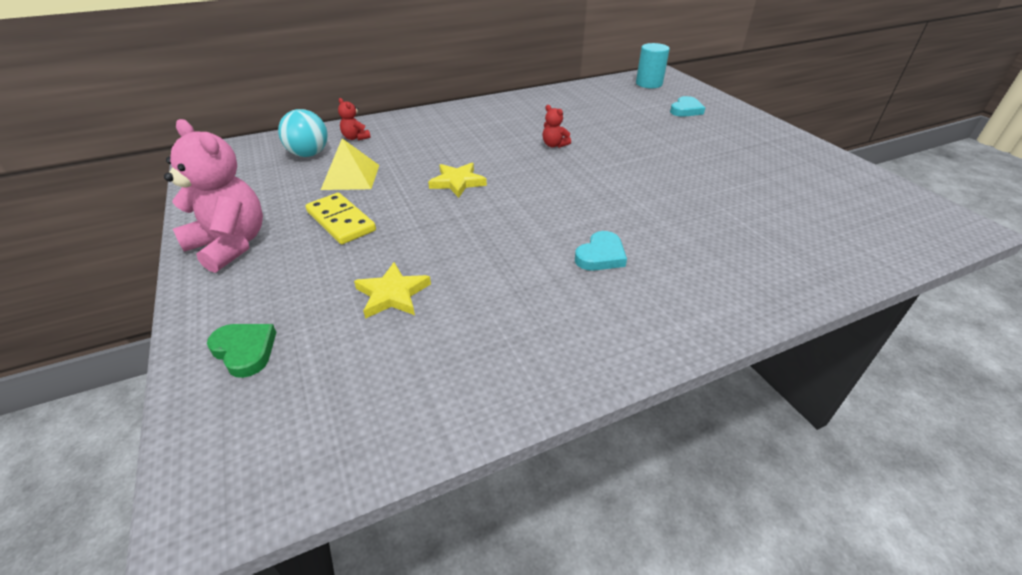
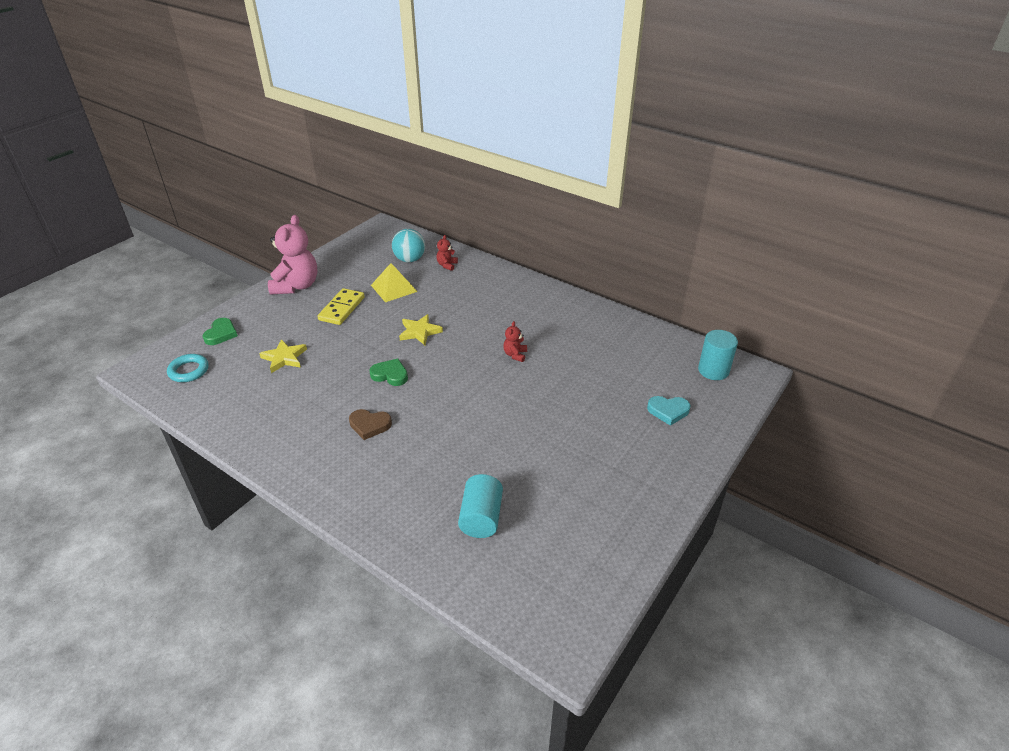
camera: 60 degrees right, 0 degrees up
(303, 416) = (189, 371): none -> turquoise ring
(517, 219) = (390, 375): none -> green heart
(600, 255) = (369, 425): turquoise heart -> brown heart
(788, 223) = (481, 517): none -> turquoise cylinder

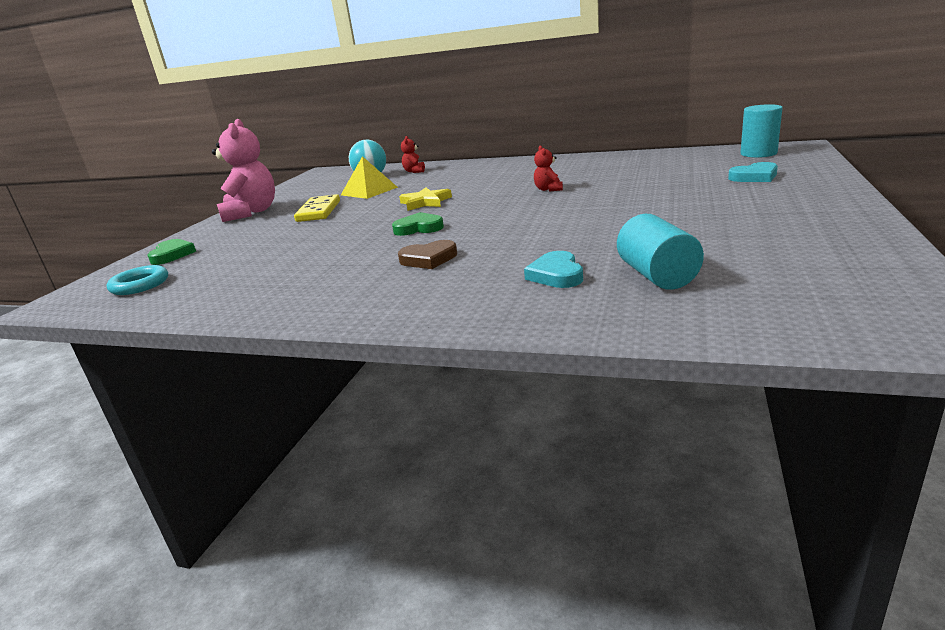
camera: 15 degrees left, 15 degrees down
(284, 358) = (271, 249): yellow star -> none
(428, 486) = (556, 275): none -> turquoise heart

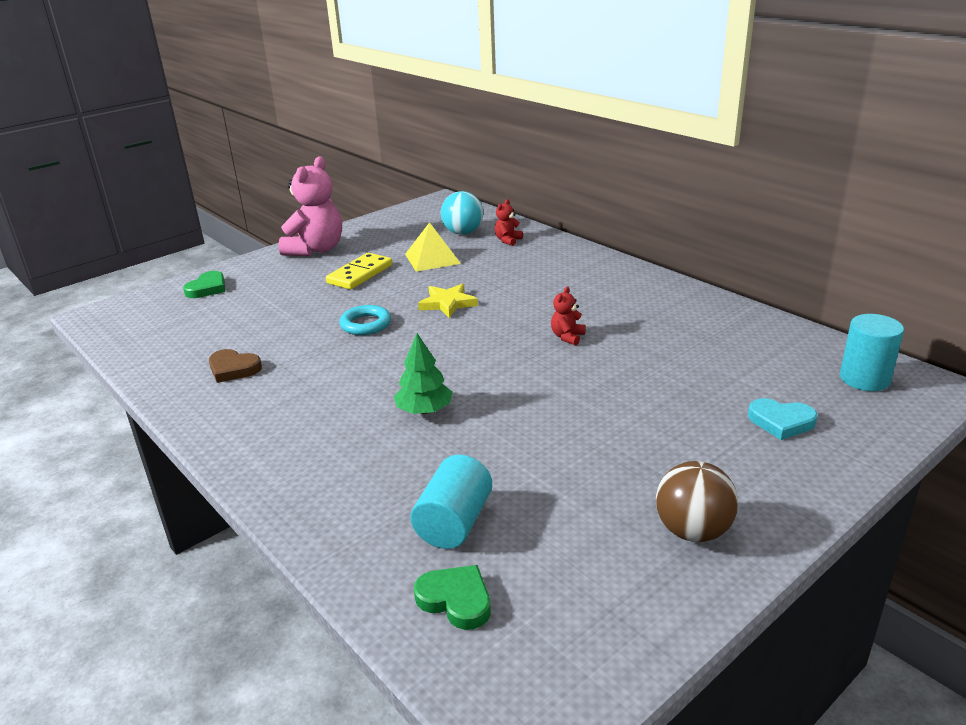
camera: 30 degrees right, 5 degrees up
(140, 285) = (153, 320): turquoise ring -> turquoise ring (365, 324)
(419, 228) = (392, 344): green heart -> green heart (456, 600)
(429, 259) = (343, 396): brown heart -> brown heart (233, 369)
(514, 243) = (424, 410): none -> green tree
(556, 275) = (392, 474): turquoise heart -> none
(811, 223) = (693, 531): none -> brown ball

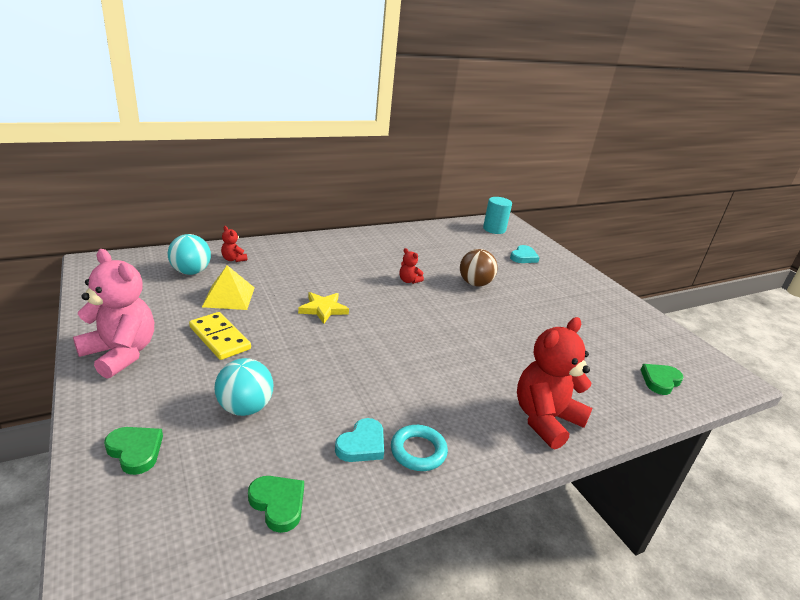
camera: 80 degrees left, 0 degrees up
(160, 349) = (278, 504): none -> green heart
(233, 369) = (362, 444): brown heart -> turquoise heart
(267, 309) = (245, 407): none -> turquoise ball
(306, 476) = (545, 419): none -> red teddy bear
(365, 324) = (328, 353): turquoise ring -> turquoise ring (418, 451)
(424, 410) = (476, 353): green tree -> none
(454, 522) = (597, 367): turquoise cylinder -> none
(693, 531) = (604, 303): brown ball -> brown ball (475, 283)

